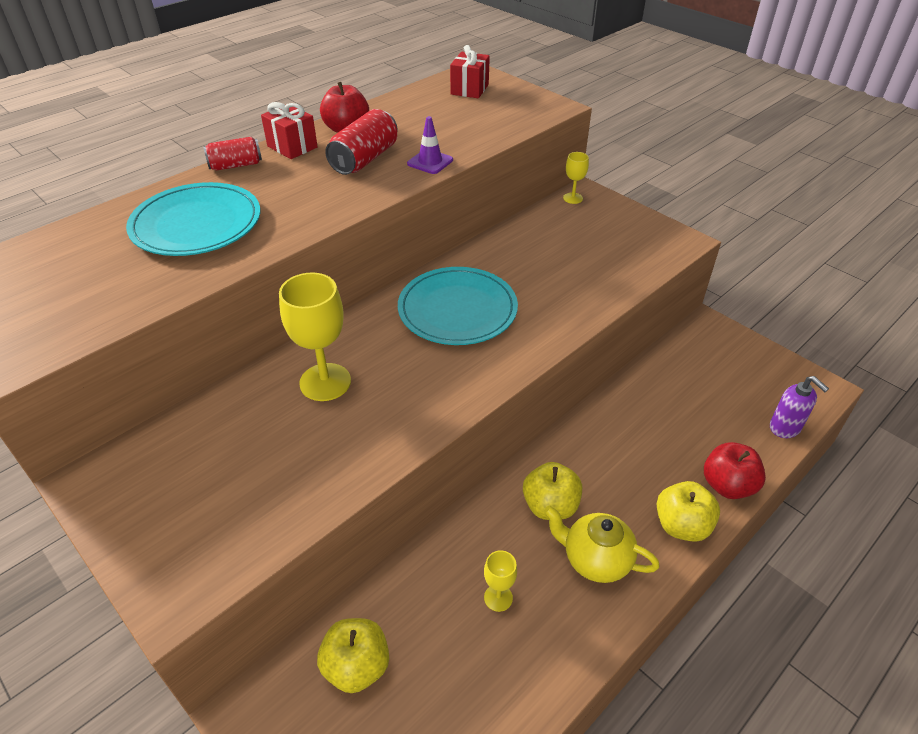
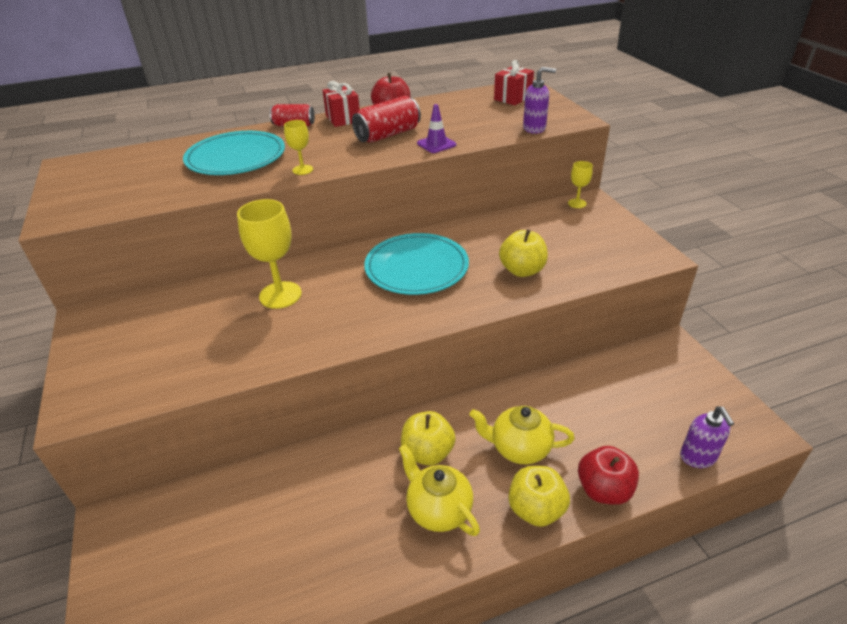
camera: 25 degrees right, 5 degrees down
(356, 666) = (201, 520): yellow apple -> yellow apple (522, 270)
(498, 598) = (338, 510): yellow goblet -> yellow goblet (302, 170)
(520, 124) = (534, 128): none -> purple soap dispenser
(633, 471) = (519, 448): none -> yellow teapot

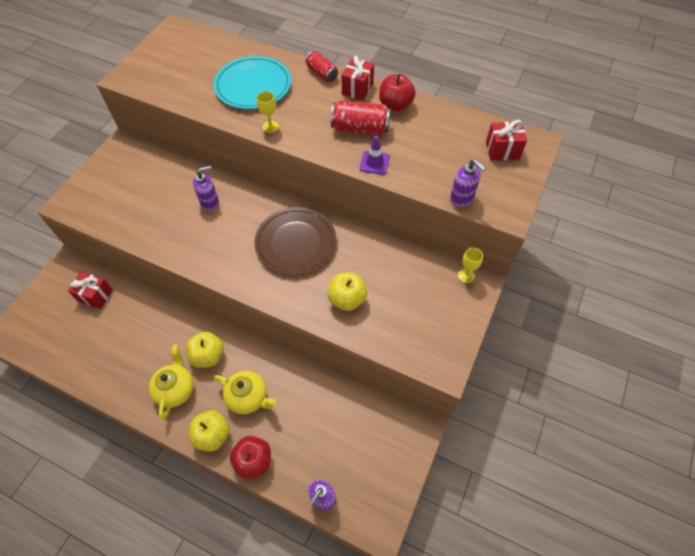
camera: 45 degrees right, 20 degrees up
(203, 517) = (95, 295): none -> red gift
(280, 295) = (210, 202): yellow goblet -> purple soap dispenser
(416, 267) = (296, 243): turquoise plate -> brown plate
(519, 448) = (248, 397): yellow teapot -> yellow teapot turned 150 degrees clockwise

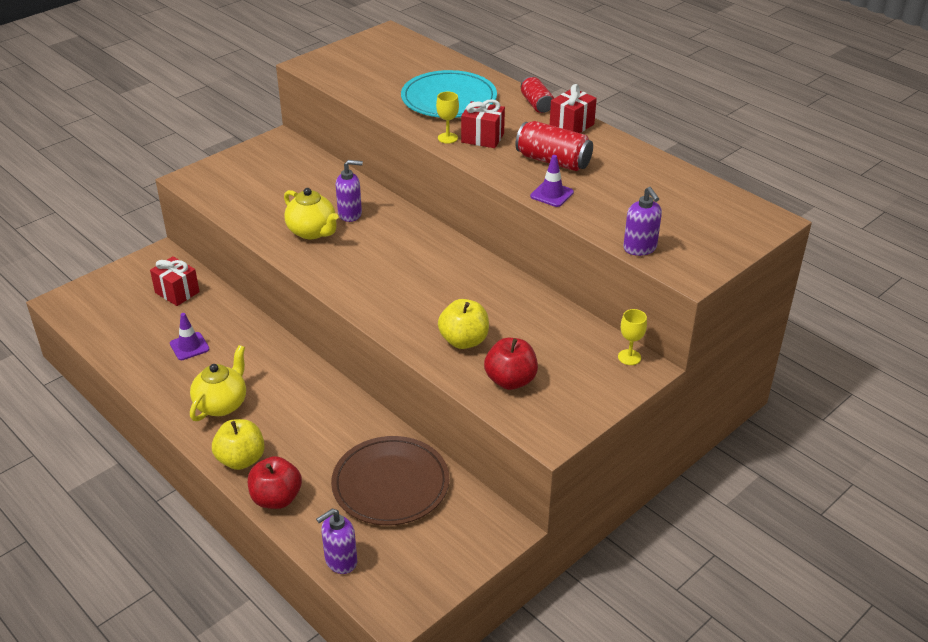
camera: 20 degrees right, 20 degrees down
(127, 344) = (189, 346): none -> purple traffic cone
(208, 356) = (276, 383): yellow apple -> none
(248, 397) = (302, 437): yellow teapot -> yellow teapot (312, 232)
(296, 243) = (431, 274): brown plate -> brown plate (390, 484)
(395, 105) = (609, 149): red apple -> red apple (510, 380)
(502, 150) = (720, 217): red gift -> red gift (482, 138)

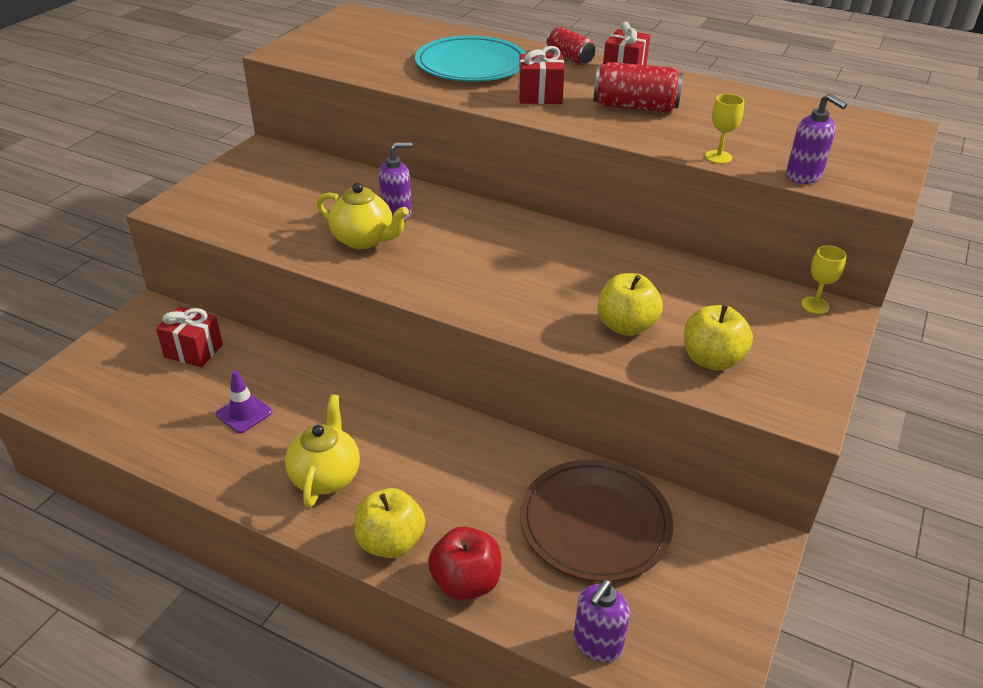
camera: 20 degrees left, 0 degrees up
(447, 138) = (501, 101): yellow goblet -> yellow goblet (718, 157)
(510, 380) = (711, 360): red apple -> yellow apple
(552, 194) = (662, 139): purple traffic cone -> none

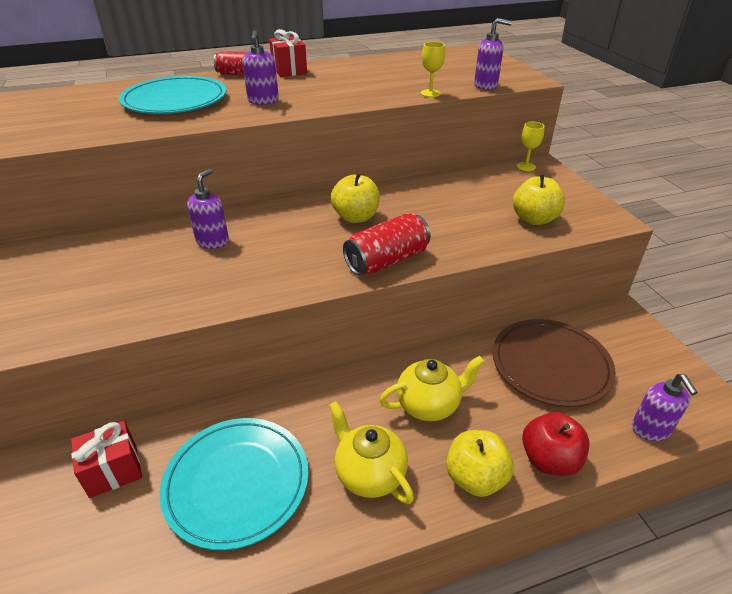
camera: 45 degrees left, 0 degrees up
(244, 413) = (236, 483): purple traffic cone -> turquoise plate
(364, 240) = (217, 272): yellow teapot -> yellow teapot (429, 405)
(540, 96) = (263, 101): red gift -> purple soap dispenser
(626, 326) = (468, 227): yellow apple -> yellow apple (356, 217)
(635, 107) = (334, 86): red can -> red can (387, 260)

